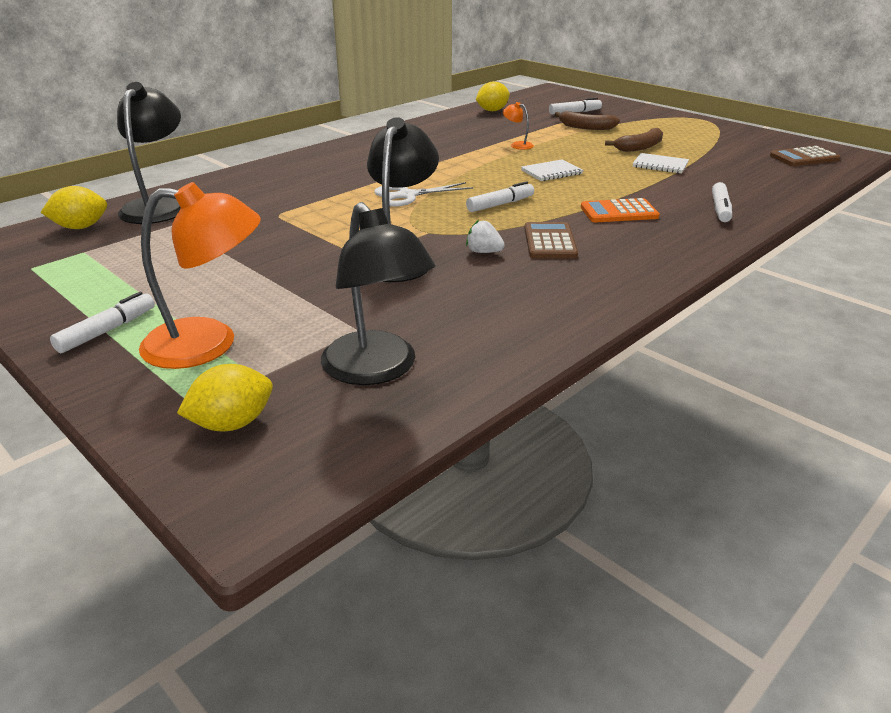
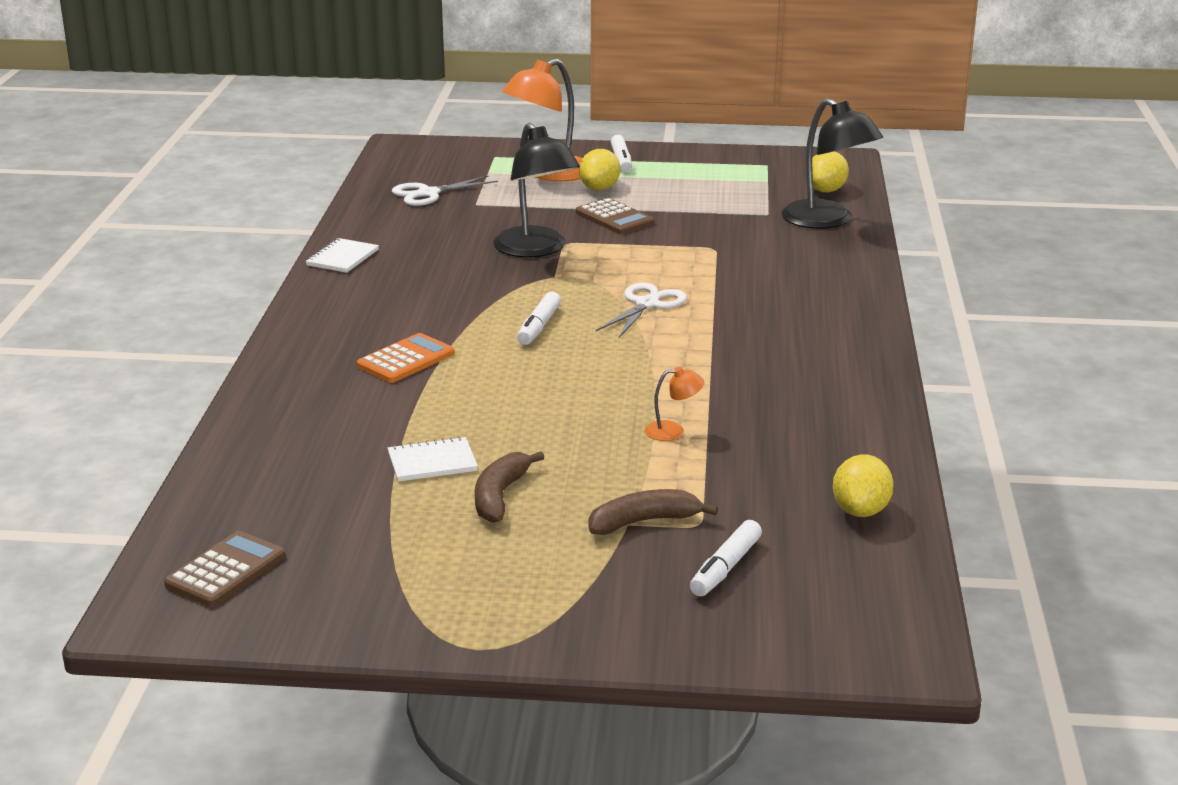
camera: 140 degrees right, 5 degrees down
(232, 423) = (463, 158): yellow lemon -> yellow lemon (599, 188)
(377, 370) = (428, 193): black lamp -> white scissors
(484, 252) = (477, 276): white strawberry -> none
(549, 242) = (434, 303): brown calculator -> brown calculator (614, 218)
(551, 172) = (553, 394): white notebook -> white notebook (342, 258)
(720, 209) = (297, 404): white marker -> none

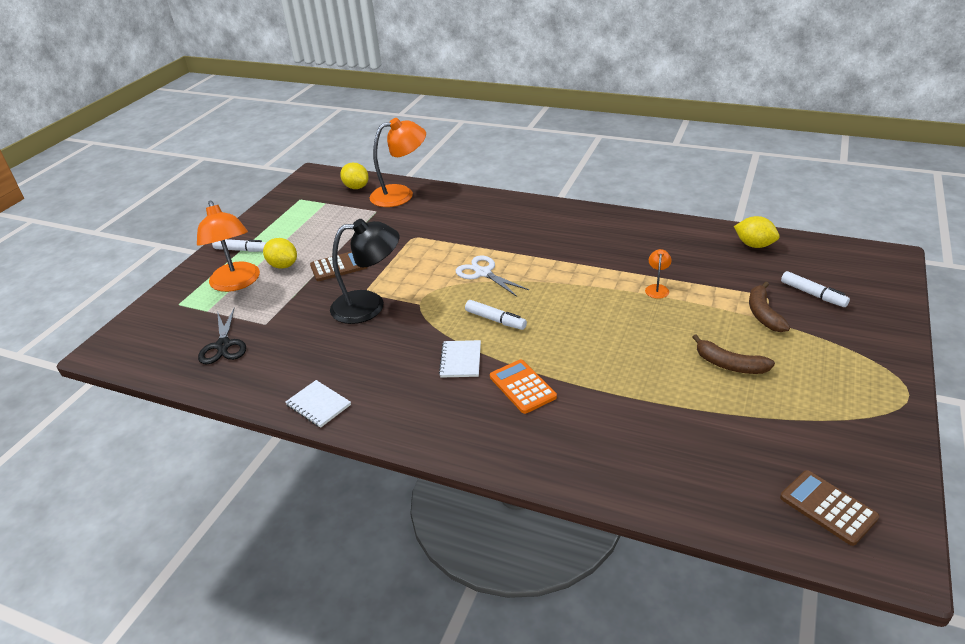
camera: 70 degrees left, 10 degrees up
(428, 193) = (223, 345): white scissors -> black scissors
(432, 462) = (680, 389): white notebook -> white notebook (460, 360)
(827, 221) = (401, 194): black lamp -> orange lamp

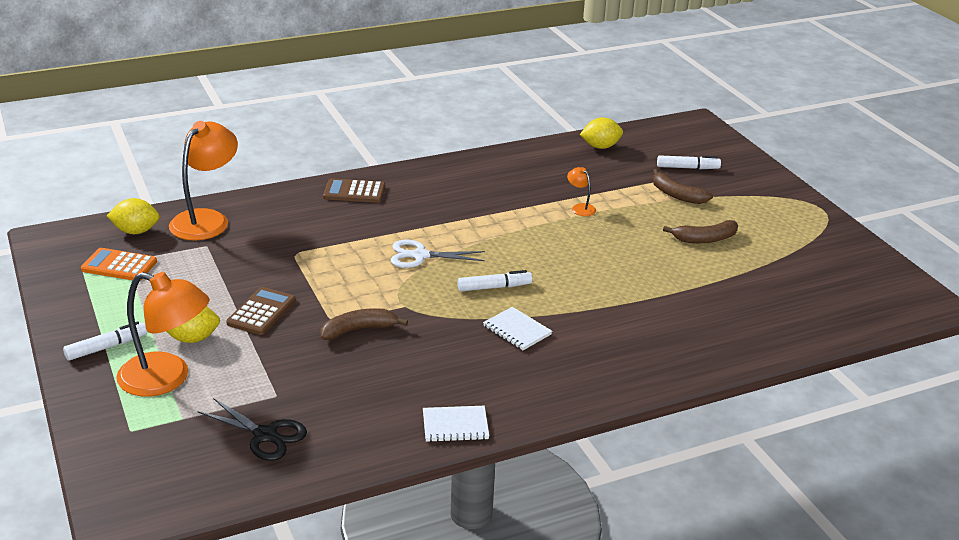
camera: 50 degrees left, 5 degrees down
(369, 306) = (358, 330): black lamp -> brown banana
(522, 387) = (595, 324): orange calculator -> orange calculator (119, 266)
(828, 508) = (870, 295): brown calculator -> brown calculator (354, 192)

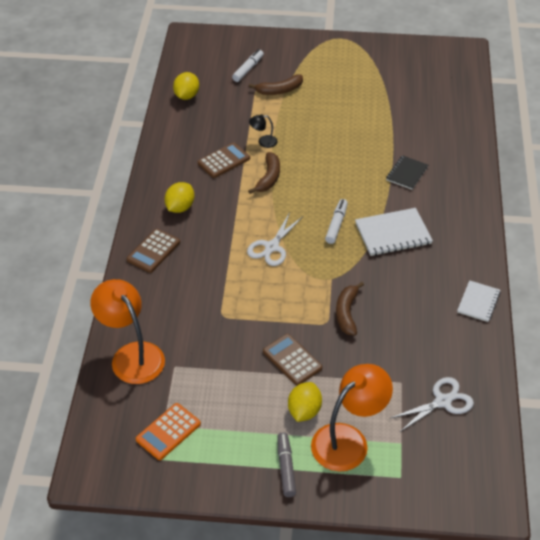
camera: 60 degrees left, 15 degrees up
(106, 347) = (286, 468): white marker -> grey marker
(136, 231) = (119, 407): yellow lemon -> yellow lemon (180, 207)
(265, 435) = (442, 401): black scissors -> white scissors
(517, 330) = (393, 234): white notebook -> white notebook, size x1.58
(524, 193) = (223, 161): none -> brown calculator
(580, 207) = (263, 142): orange lamp -> black lamp
(633, 315) = (407, 173): none -> black notebook
(705, 239) = (342, 103): brown banana -> brown banana (269, 178)

